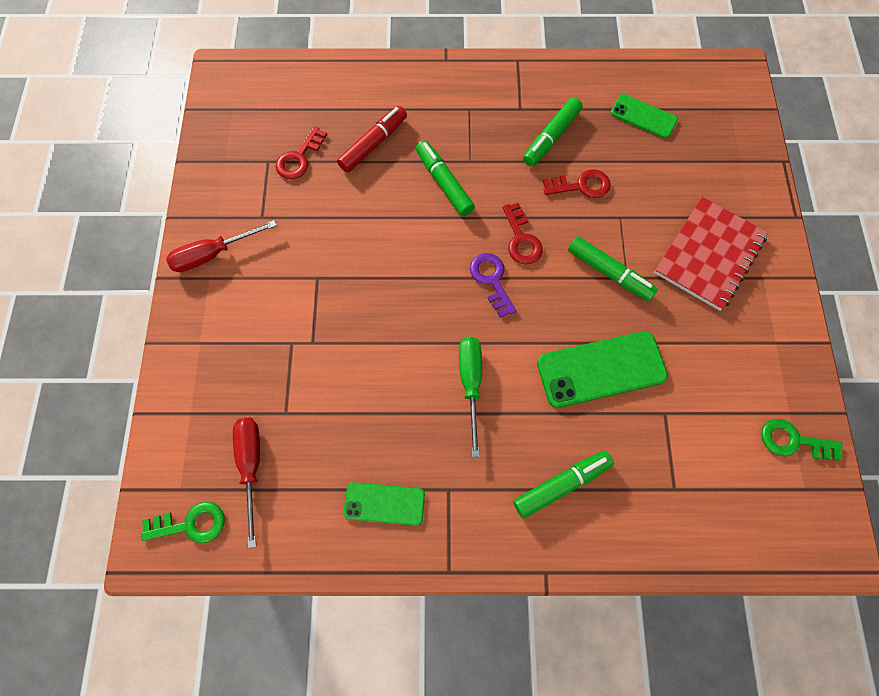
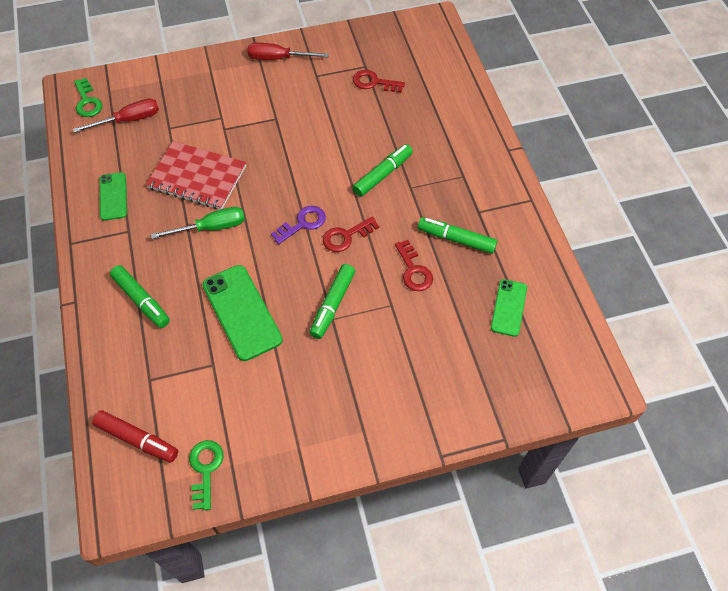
camera: 75 degrees right, 10 degrees down
(213, 254) = (278, 58): red screwdriver -> red screwdriver turned 45 degrees counterclockwise
(373, 144) = (403, 122): red marker -> red marker (137, 439)
(708, 255) = (374, 381): red notebook -> red notebook (197, 177)

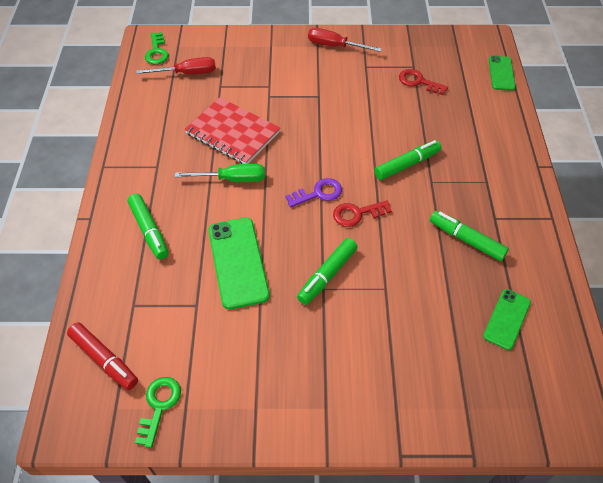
camera: 15 degrees right, 5 degrees down
(113, 196) = (153, 134): green phone -> green phone (501, 73)
(413, 270) = (416, 260): red key -> none

